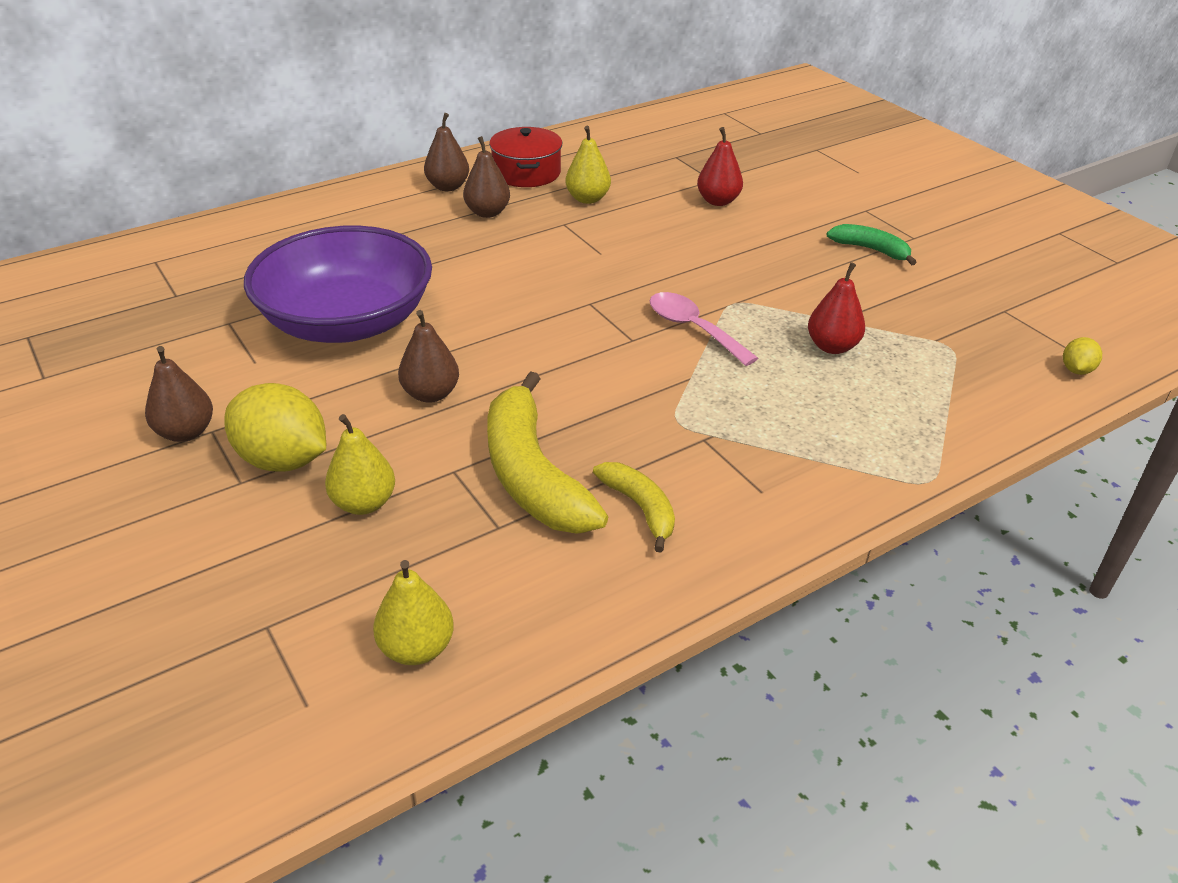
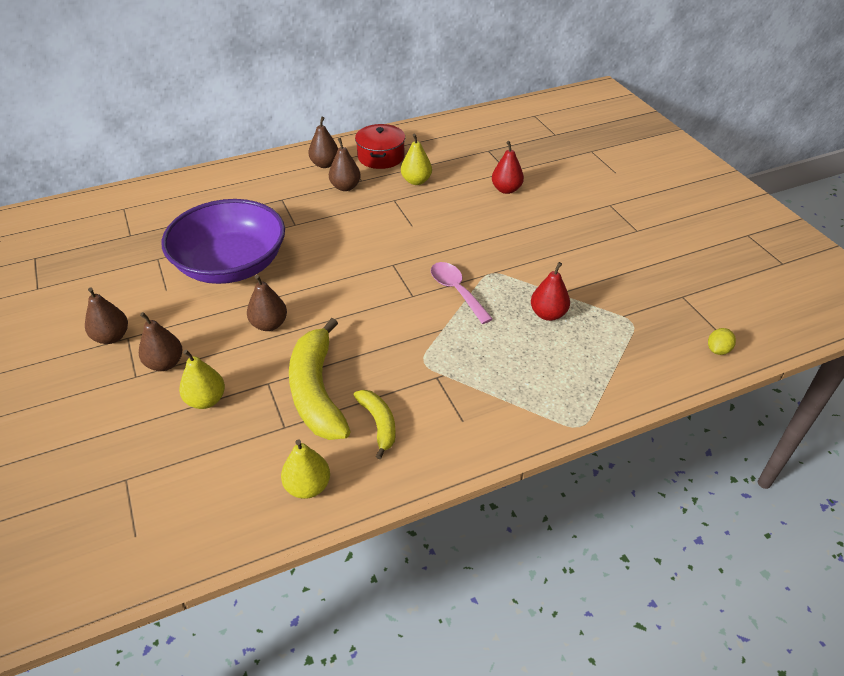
camera: 10 degrees right, 5 degrees up
(283, 460) = (165, 363): yellow lemon -> brown pear
(416, 648) = (210, 506): yellow pear -> yellow pear (308, 486)
(871, 250) = (602, 238): green banana -> none

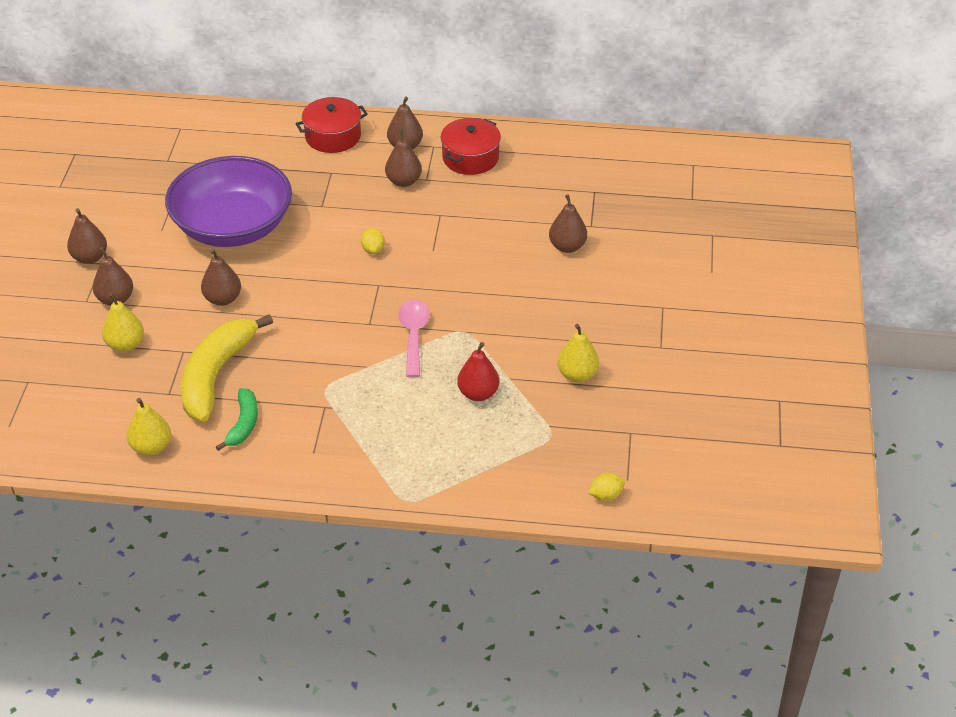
camera: 30 degrees right, 0 degrees up
(261, 175) = (333, 136): none -> red pot
(365, 241) = (373, 250): none -> yellow lemon
(379, 424) = (243, 424): yellow banana -> green banana
(416, 181) = (481, 201): yellow pear -> yellow pear (577, 374)
(506, 189) = (567, 246): red pear -> brown pear

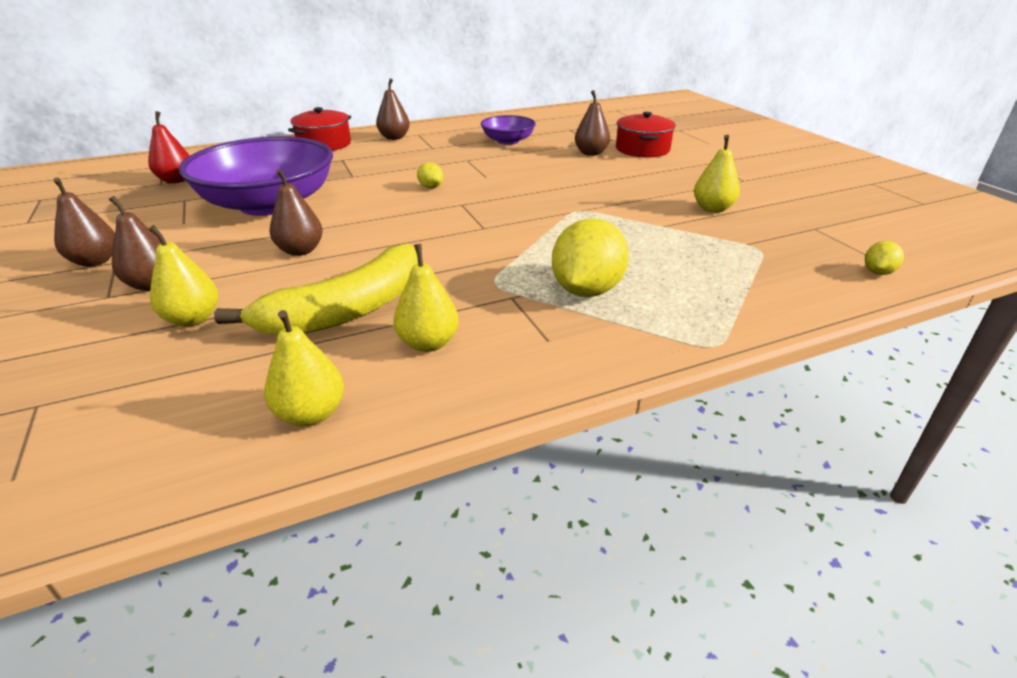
camera: 30 degrees left, 10 degrees down
(216, 375) = (347, 310): yellow banana -> yellow banana turned 120 degrees counterclockwise
(243, 424) = (428, 343): green banana -> yellow pear
(378, 422) = (586, 290): none -> yellow lemon
(404, 181) = (414, 151): brown pear -> none
(413, 336) = (537, 224): pink spoon -> none
(470, 157) = (455, 133): red pot -> red pot (642, 149)
(478, 393) = (652, 242): red pear -> red pear (176, 180)
(508, 193) = (508, 141): none -> purple bowl

